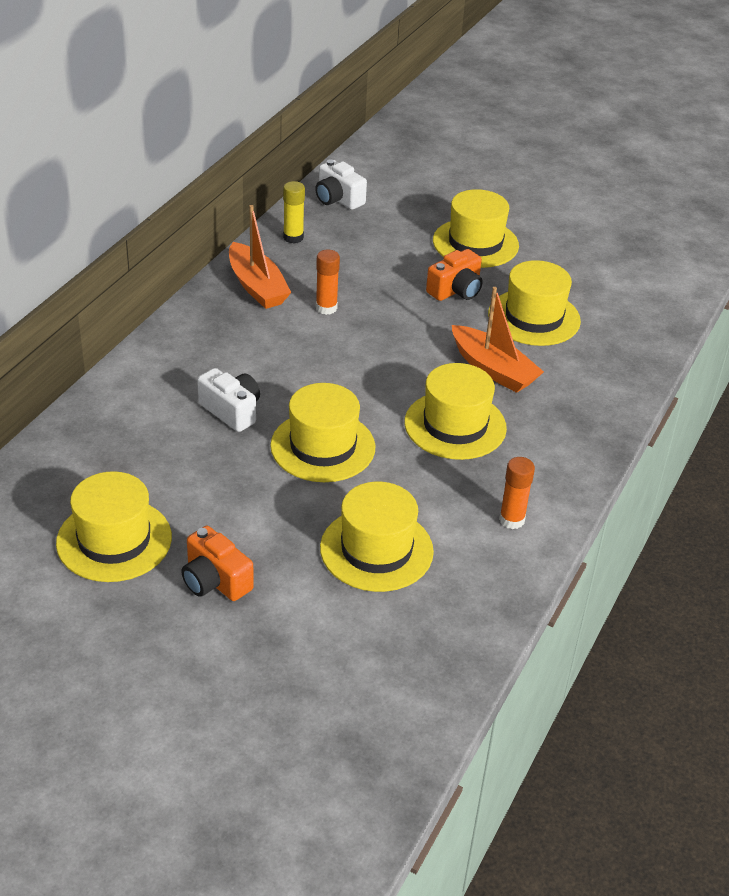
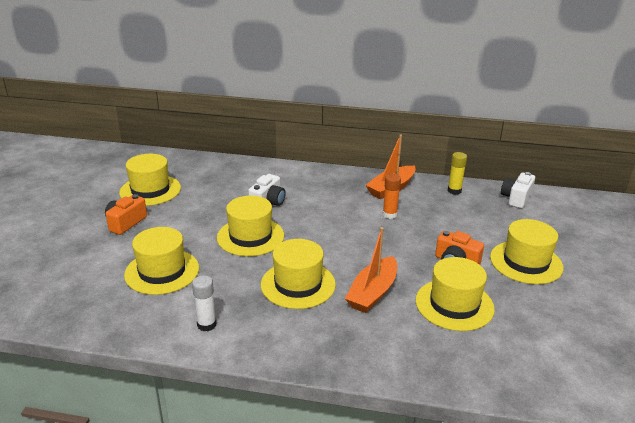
camera: 75 degrees right, 10 degrees down
(512, 520) = (206, 325): orange glue stick -> white glue stick

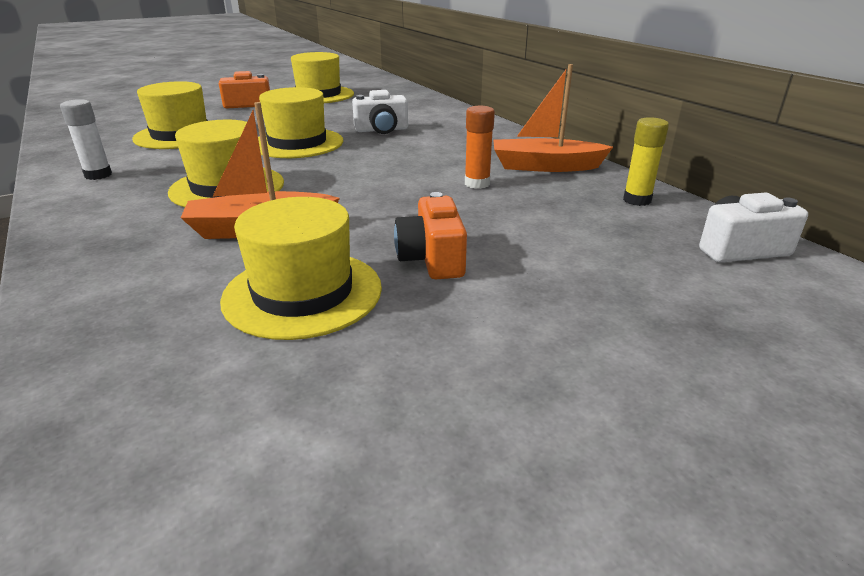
camera: 50 degrees right, 0 degrees up
(526, 262) = (543, 320): yellow hat -> none

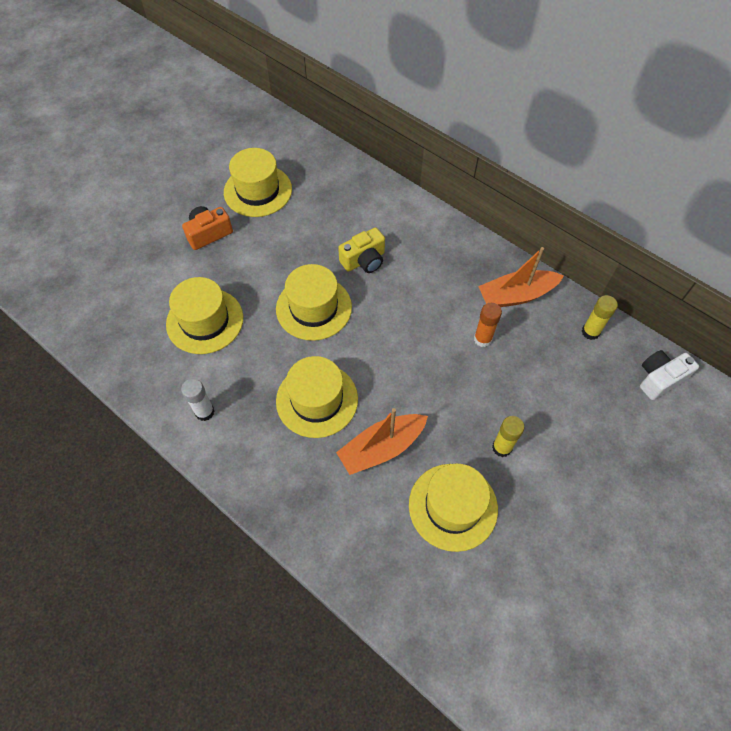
camera: 20 degrees left, 30 degrees up
(381, 130) = (364, 260): white camera -> yellow camera
(432, 259) = (502, 447): orange camera -> yellow glue stick

